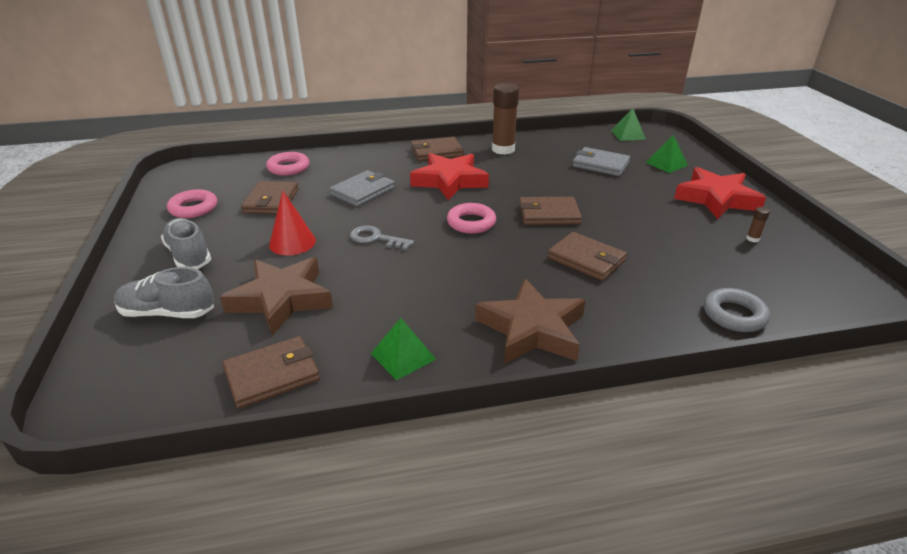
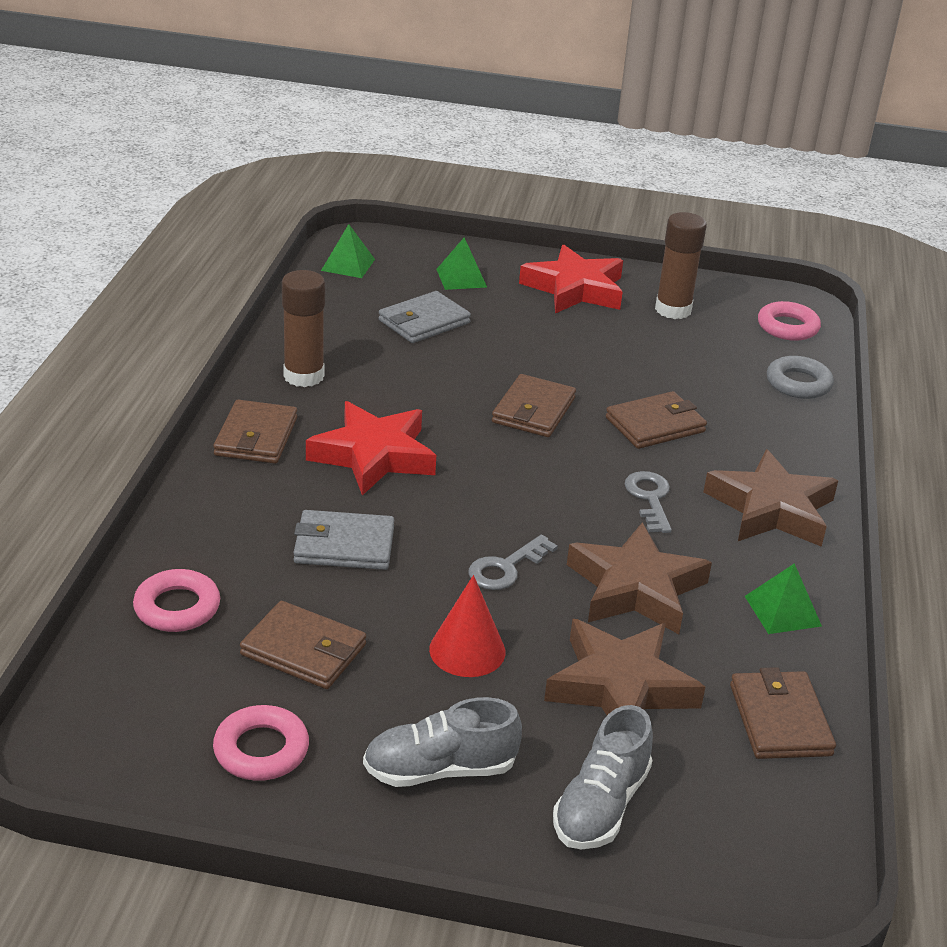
camera: 70 degrees left, 0 degrees up
(363, 191) = (344, 545): grey wallet -> grey wallet turned 60 degrees counterclockwise
(387, 286) = (636, 588): none -> brown star
(471, 223) = (515, 476): pink ring -> pink ring (787, 327)
(493, 273) = (649, 498): none -> grey key
(752, 239) = (673, 310): brown glue stick -> brown glue stick, size x2.45

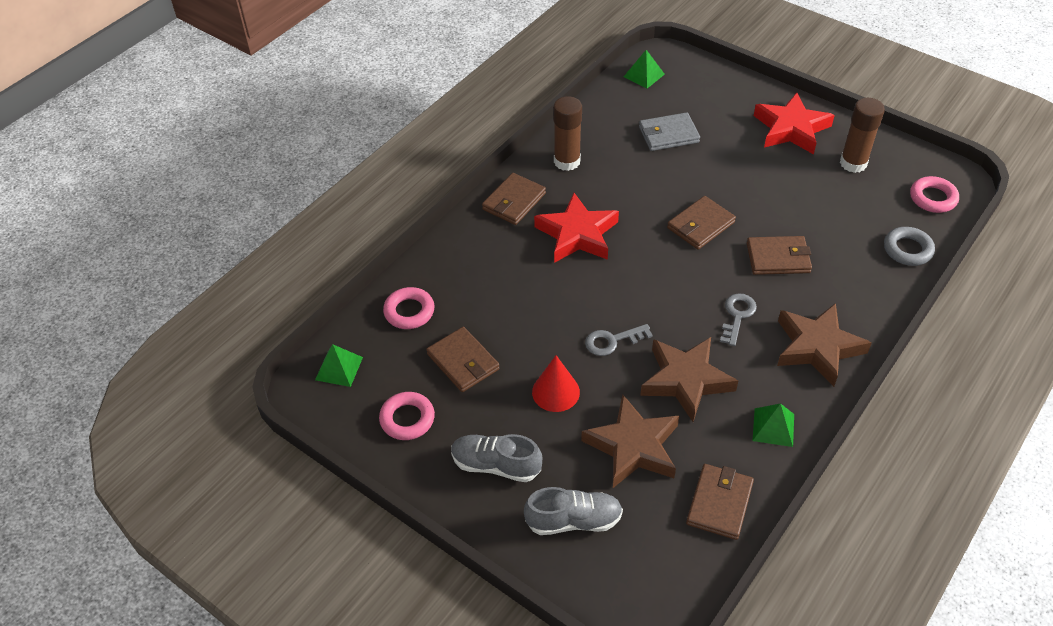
camera: 30 degrees right, 15 degrees up
(344, 545) = (524, 296): grey wallet -> none
(461, 278) = (715, 102): green pyramid -> green pyramid (339, 368)
(601, 805) = (573, 520): grey shoe -> grey shoe turned 150 degrees counterclockwise

